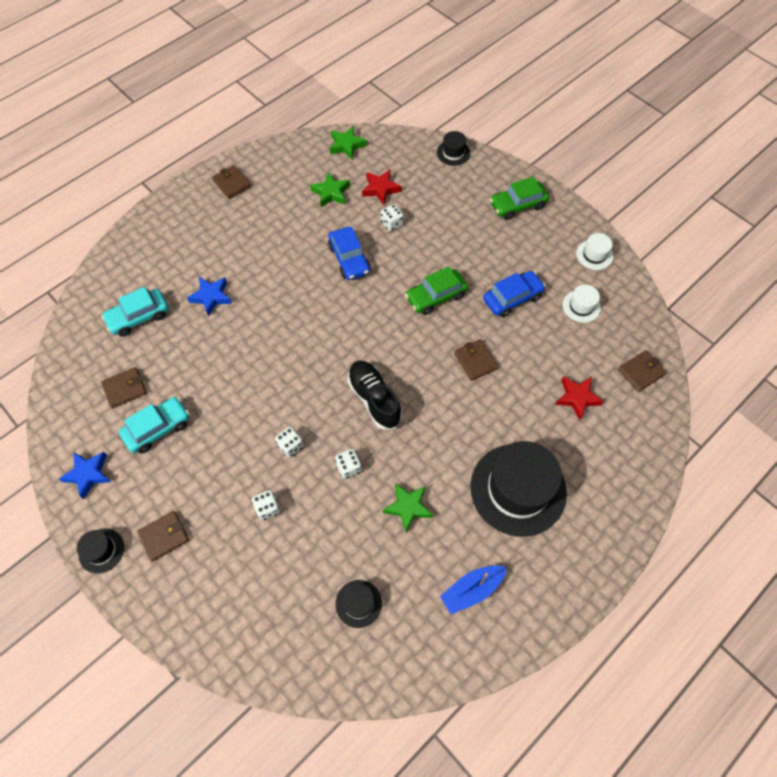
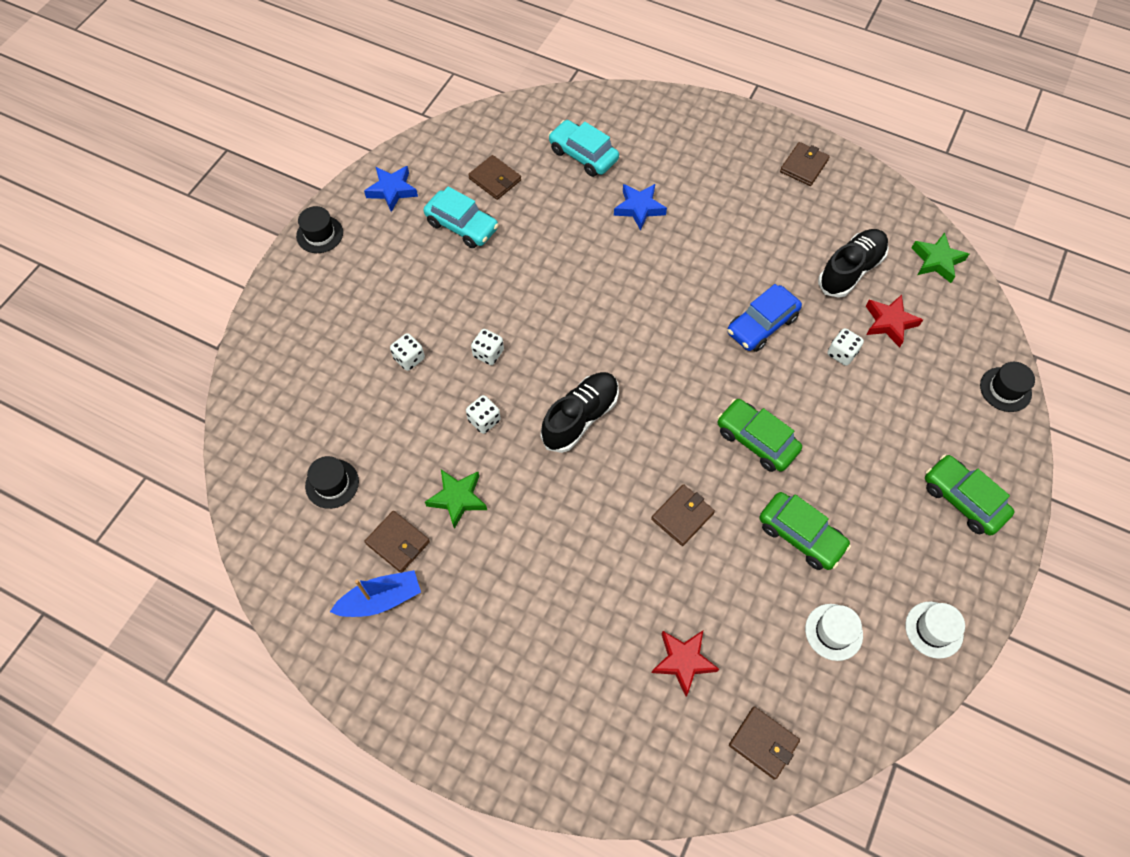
camera: 70 degrees right, 0 degrees up
(164, 536) = (349, 279): brown wallet -> brown wallet (398, 543)
(331, 193) = (850, 270): green star -> black shoe
(472, 590) = (381, 599): blue boat -> blue boat turned 120 degrees clockwise
(512, 298) = (801, 535): blue car -> green car
(518, 489) = (524, 618): black hat -> none

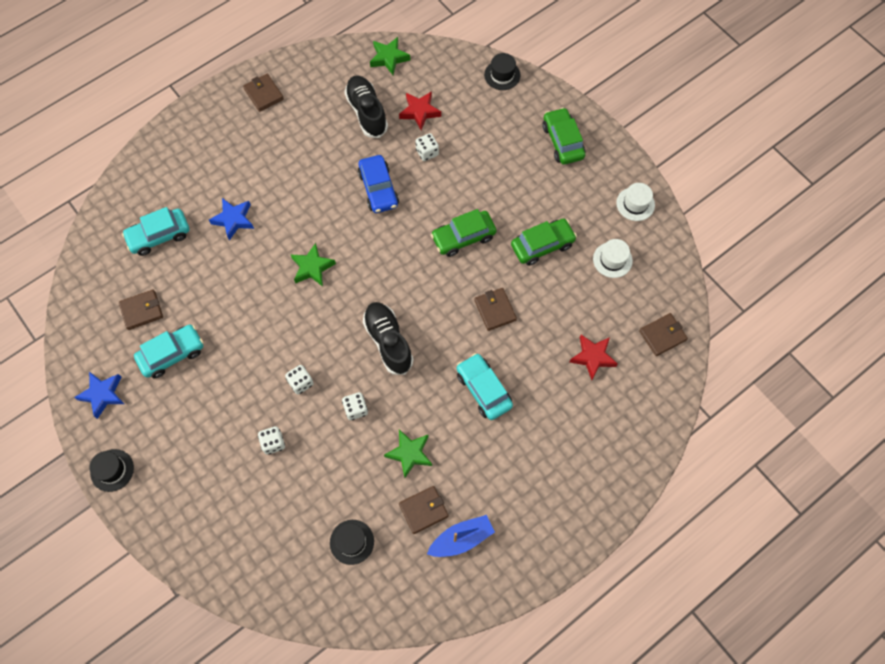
camera: 65 degrees left, 5 degrees up
(381, 599) = (461, 539): blue boat -> blue boat turned 60 degrees clockwise
(574, 546) = (483, 389): none -> turquoise car
(627, 304) = (312, 267): none -> green star
(962, 499) = (562, 141): green car -> green car turned 90 degrees clockwise

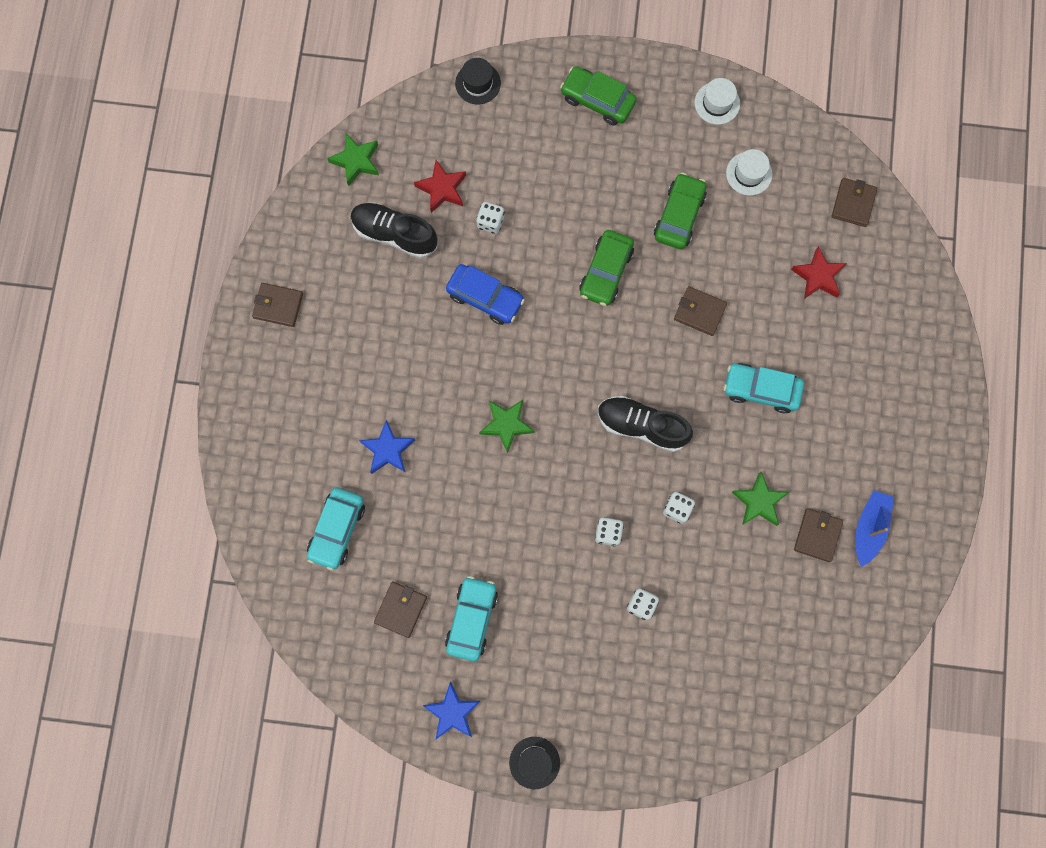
camera: 45 degrees left, 10 degrees up
(352, 542) = (789, 617): black hat -> none

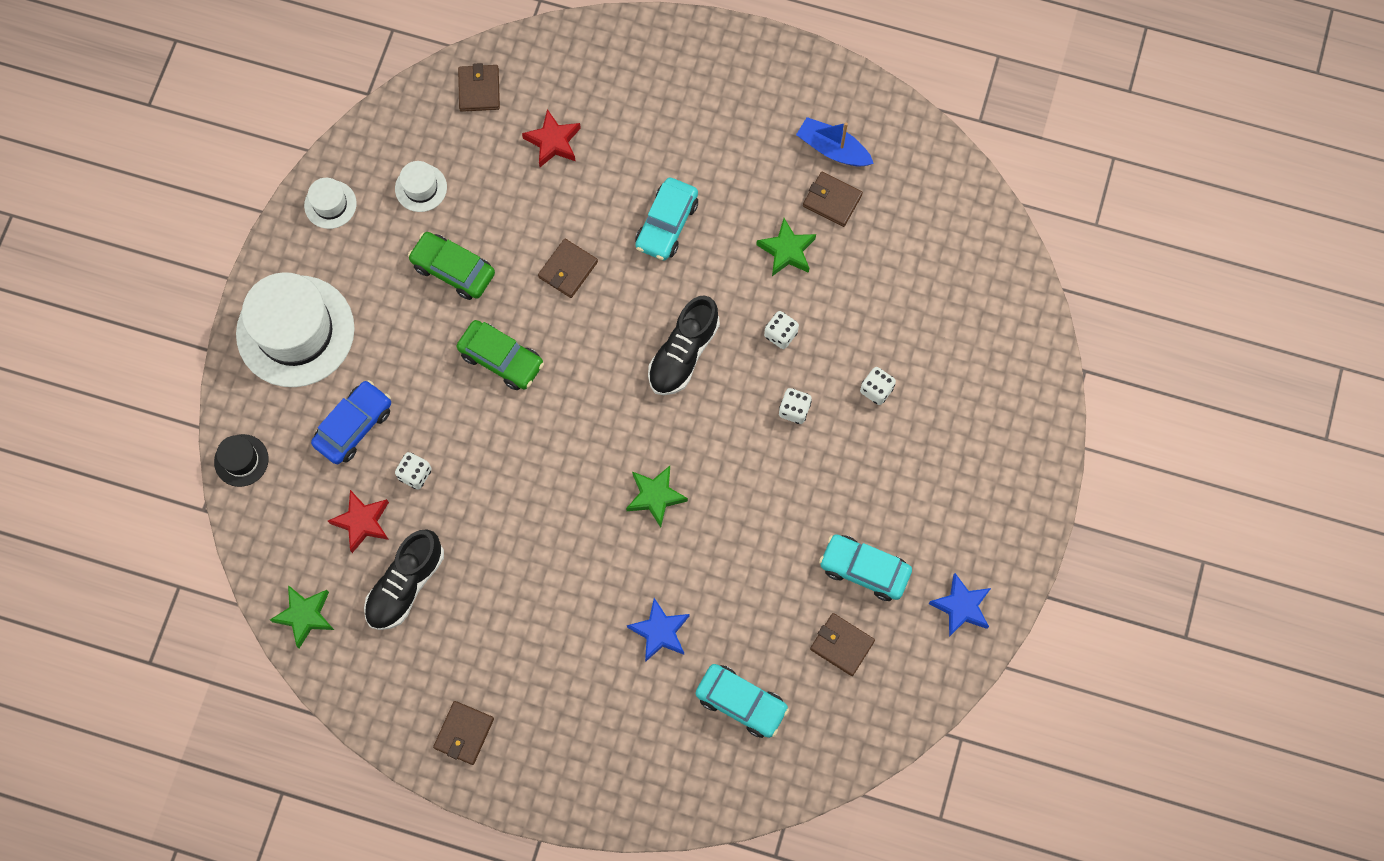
camera: 80 degrees left, 5 degrees down
(485, 297) = (503, 495): blue car -> blue car (354, 426)
(534, 762) = (1025, 529): black hat -> none
(597, 100) = (295, 331): green car -> white hat
(853, 203) = (479, 89): brown wallet -> brown wallet turned 60 degrees clockwise

